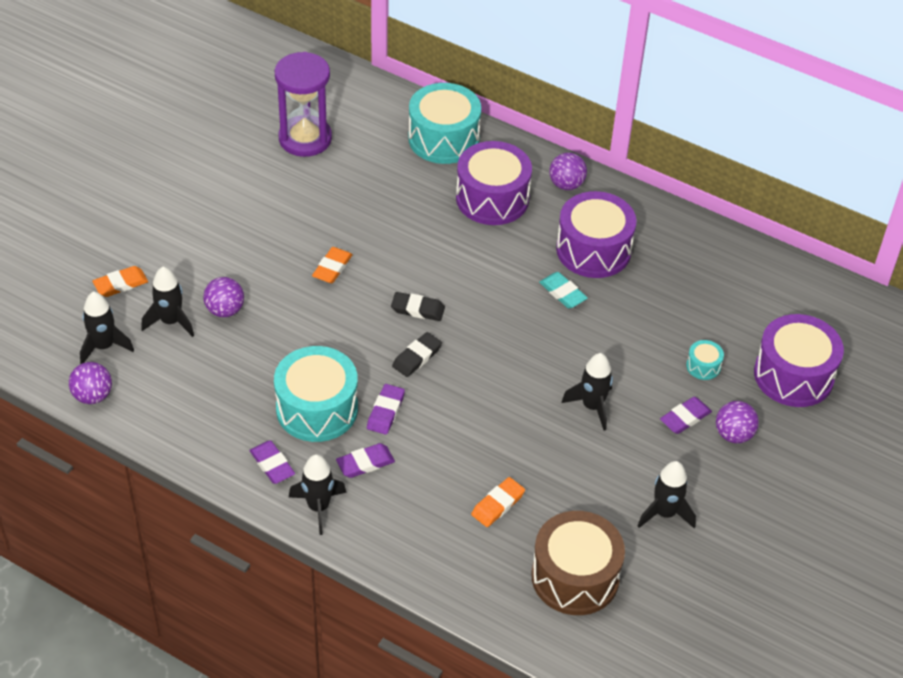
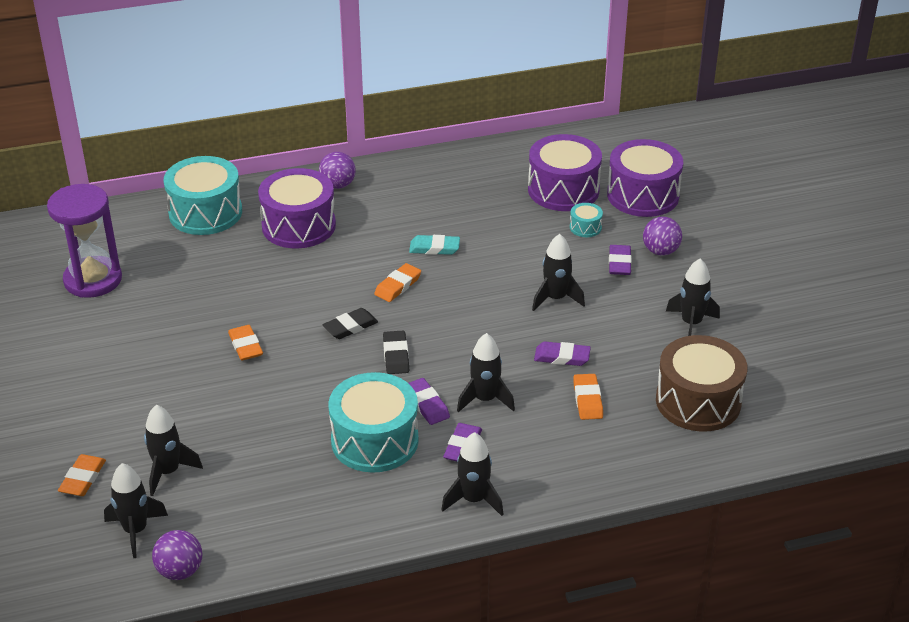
camera: 45 degrees left, 10 degrees down
(225, 310) = (202, 432): purple ball -> none
(272, 464) = (398, 501): purple eraser -> purple eraser (562, 357)
(428, 442) = (485, 399): none -> black rocket
(494, 303) = (398, 286): none -> orange eraser
(593, 250) = (415, 210): purple drum -> purple drum (563, 190)

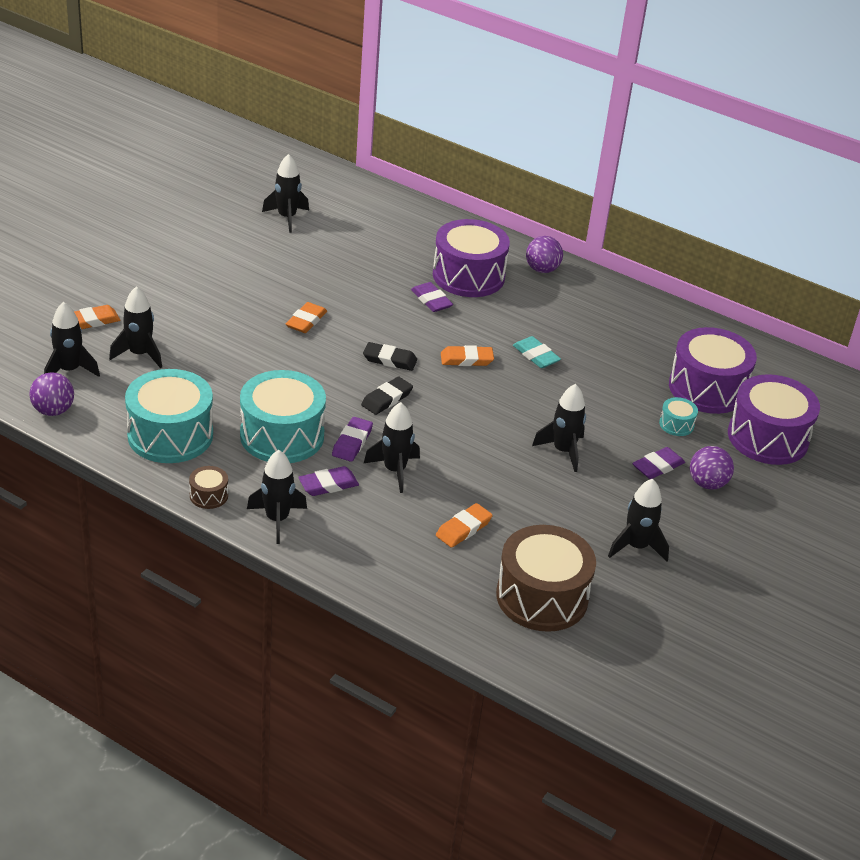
camera: 45 degrees right, 0 degrees up
(93, 280) = (287, 218): purple hourglass -> black rocket
(205, 213) = (423, 226): turquoise drum -> turquoise drum (170, 435)
(402, 526) = (209, 495): none -> brown drum
(562, 357) = (496, 489): purple eraser -> purple eraser (431, 300)

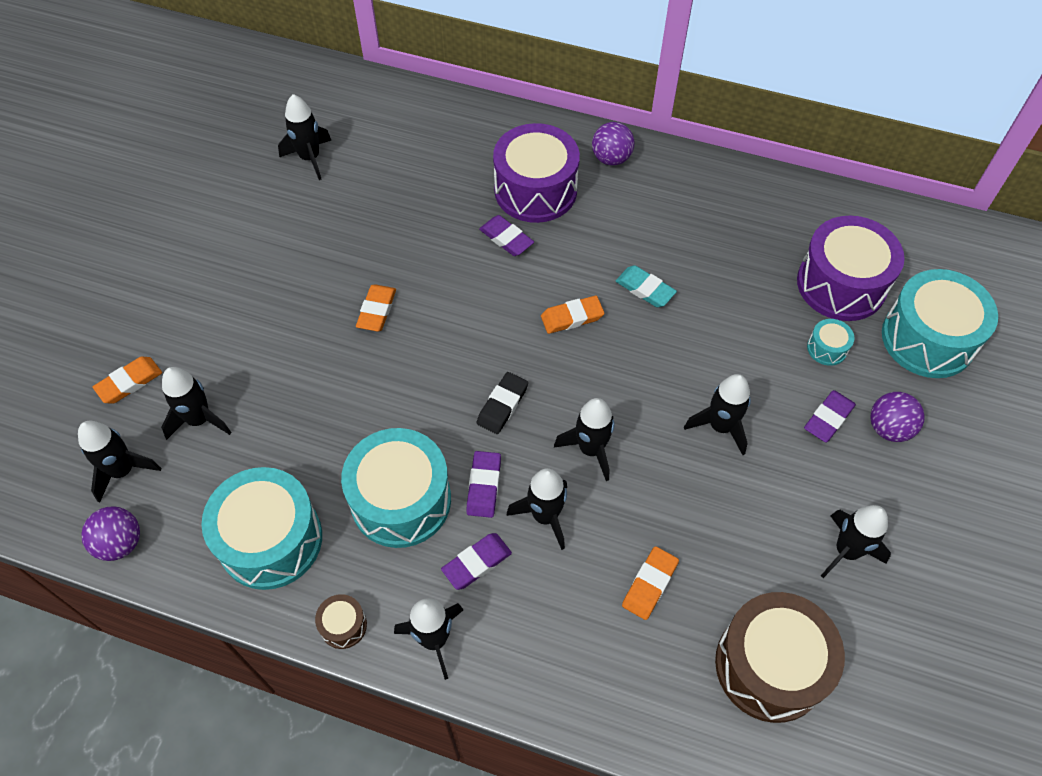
camera: 10 degrees left, 20 degrees up
(390, 360) = (487, 343): black eraser -> none
(449, 440) = (591, 449): none -> black rocket
(767, 437) = (927, 339): purple drum -> turquoise drum

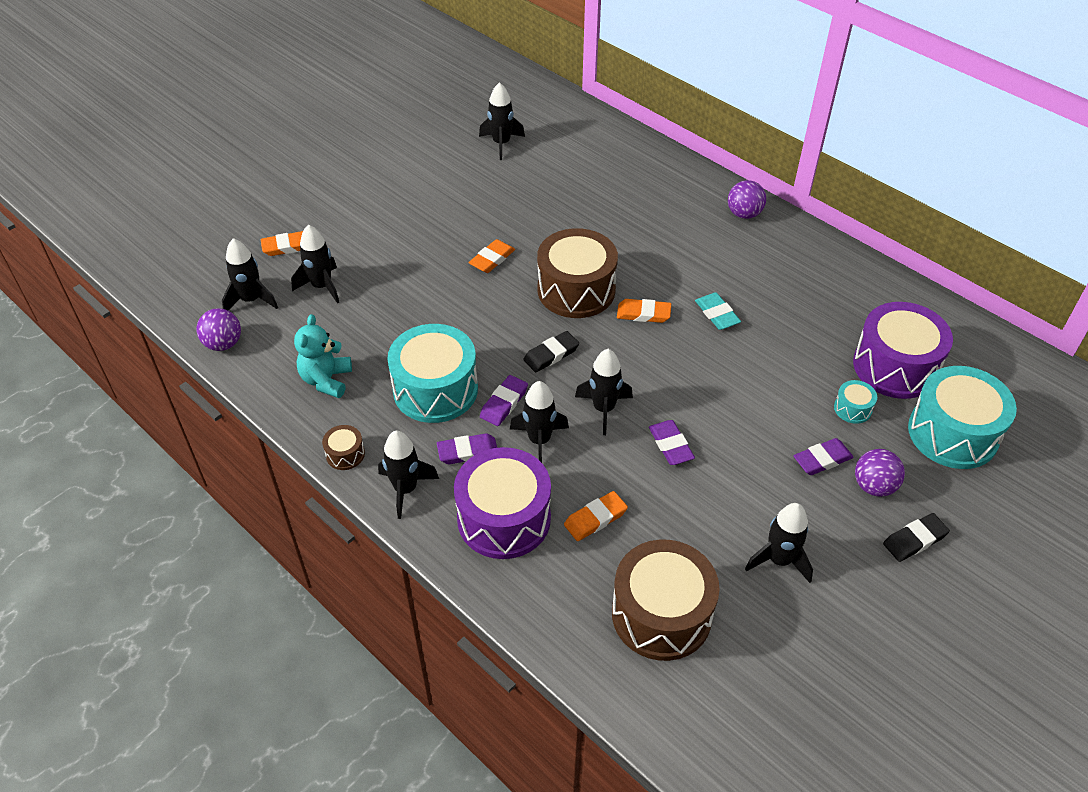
camera: 25 degrees right, 10 degrees down
(271, 540) = (326, 380): turquoise drum -> turquoise teddy bear
(487, 315) = (576, 290): none -> brown drum
(506, 238) = (622, 243): purple eraser -> purple eraser (671, 445)
(535, 190) = (666, 217): purple drum -> purple drum (504, 518)
(720, 426) = (722, 432): black rocket -> none
(953, 472) = (914, 540): none -> black eraser

